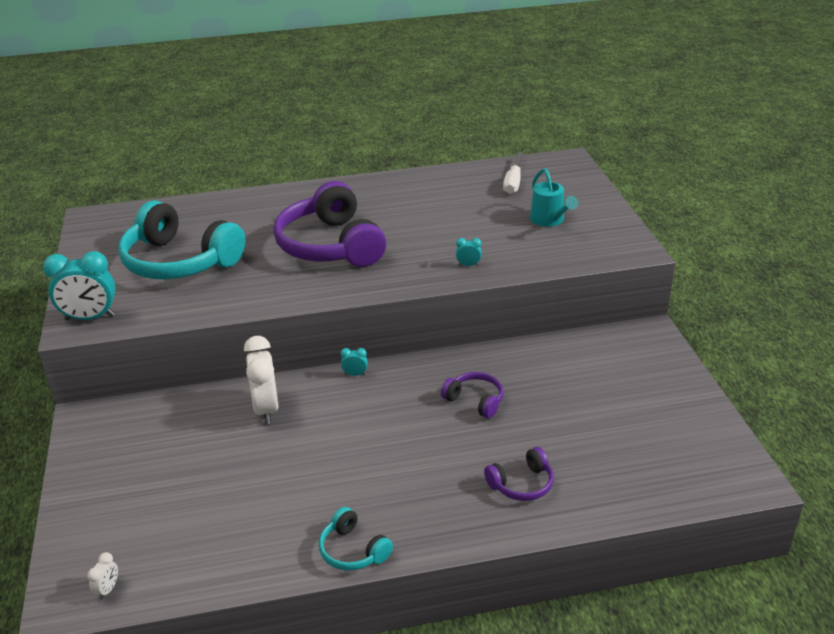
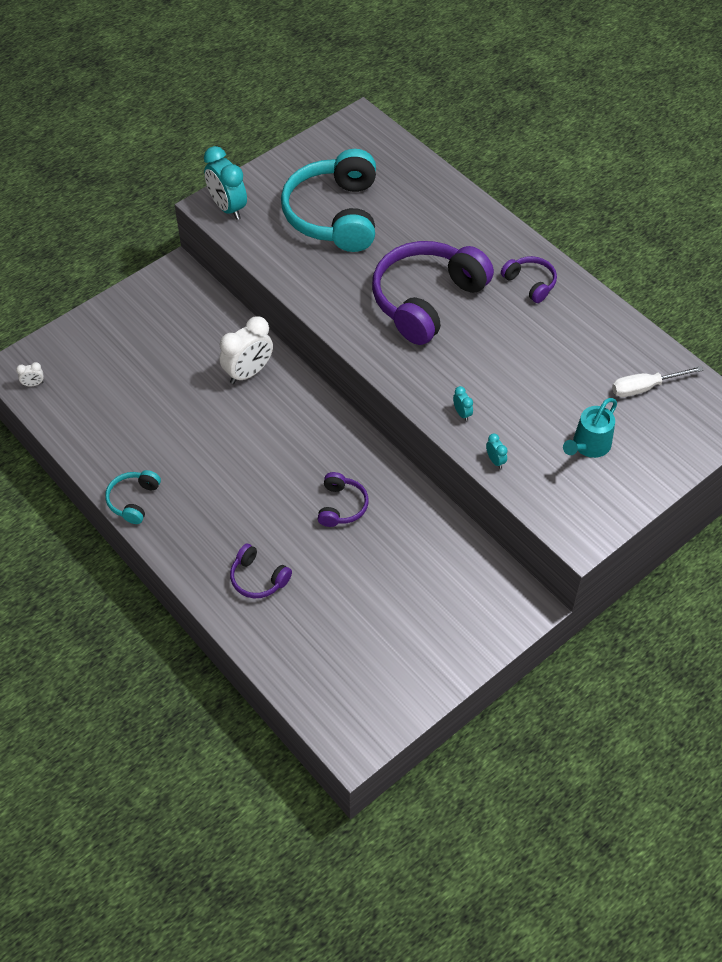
camera: 60 degrees right, 20 degrees up
(355, 374) = (325, 408): turquoise clock -> turquoise clock (495, 460)
(365, 196) = (530, 283): none -> purple headphones

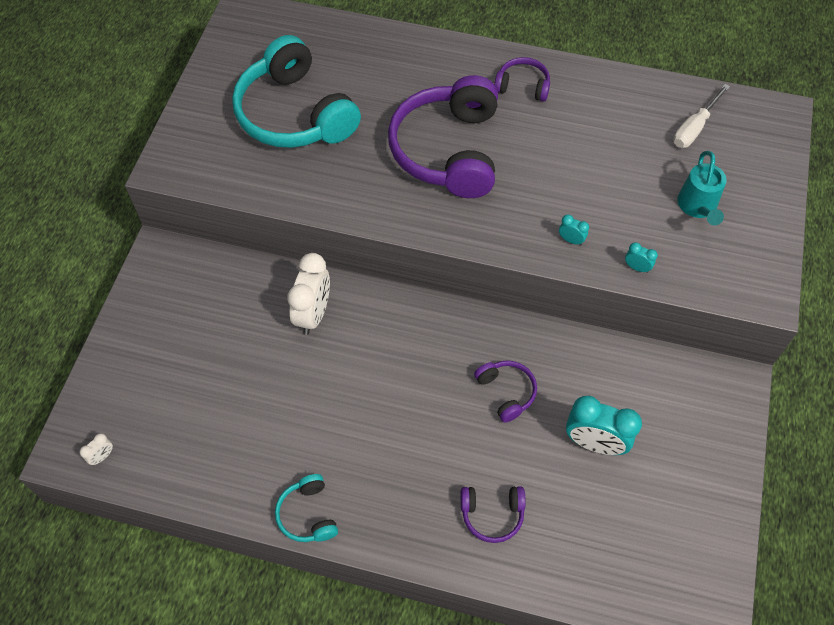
camera: 35 degrees left, 5 degrees up
(227, 208) = (183, 161): turquoise clock -> turquoise clock (594, 443)

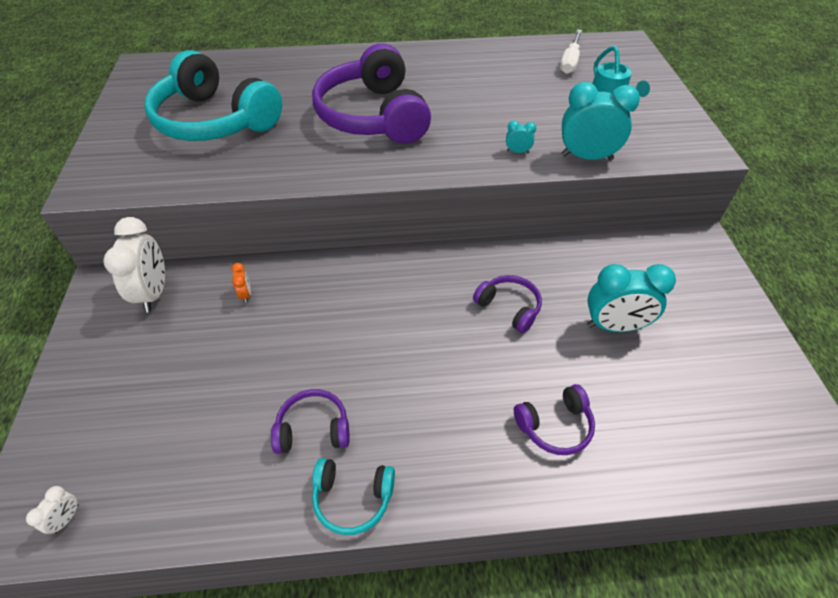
camera: 20 degrees left, 10 degrees down
(278, 303) = (246, 294): none -> orange clock
(308, 514) = (352, 498): turquoise headphones -> turquoise headphones turned 45 degrees counterclockwise
(313, 314) = (287, 294): white clock -> white clock (154, 293)
(522, 86) = (416, 64): purple headphones -> purple headphones (313, 429)
(637, 267) = (586, 157): turquoise clock -> turquoise clock, size x2.27

